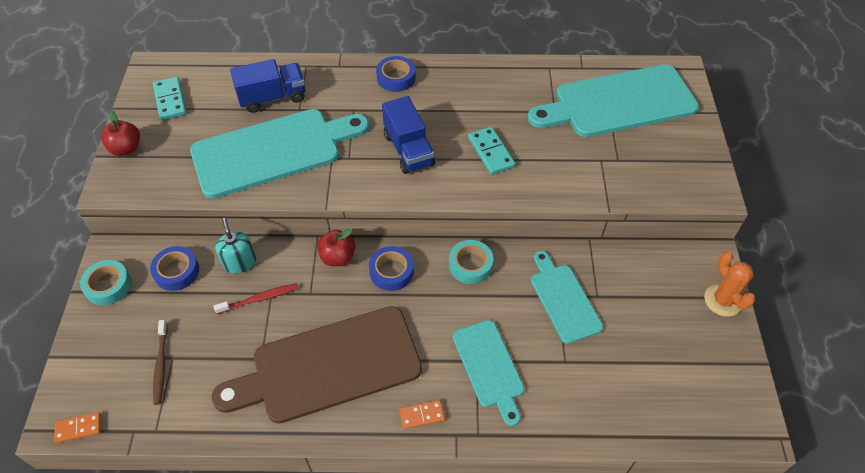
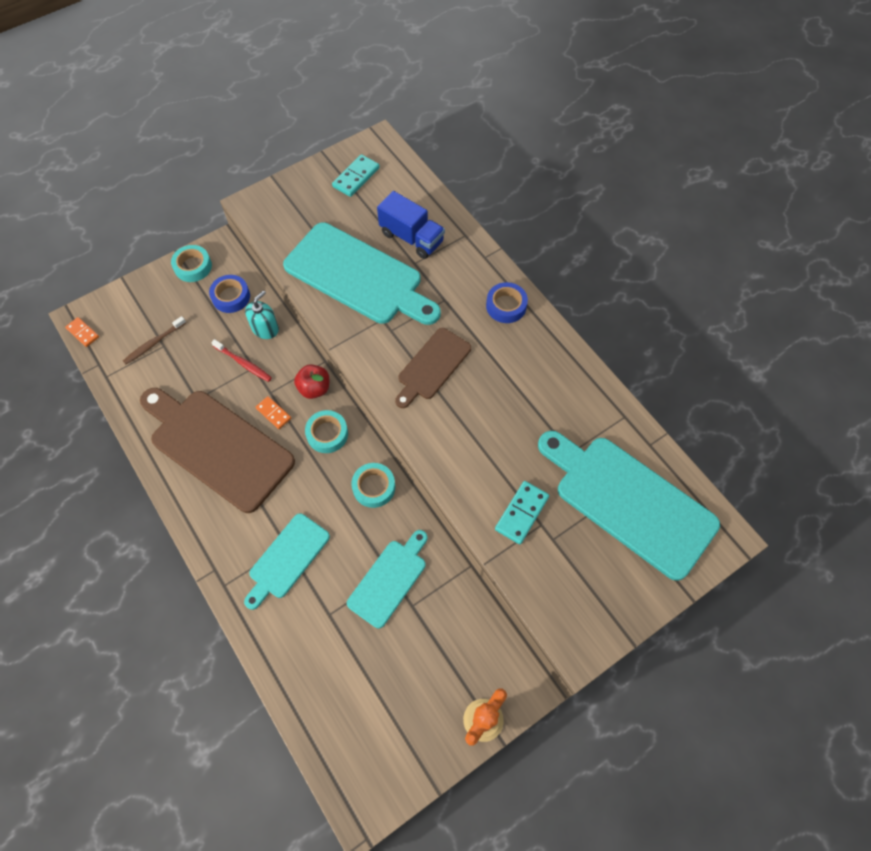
camera: 55 degrees right, 10 degrees up
(126, 149) = (290, 187): red apple -> none
(391, 271) = (327, 434): blue tape -> turquoise tape
(408, 150) = (432, 366): blue truck -> brown cutting board
(422, 415) = (216, 535): orange domino -> orange domino (273, 413)
(491, 152) = (479, 429): turquoise domino -> turquoise domino (522, 513)

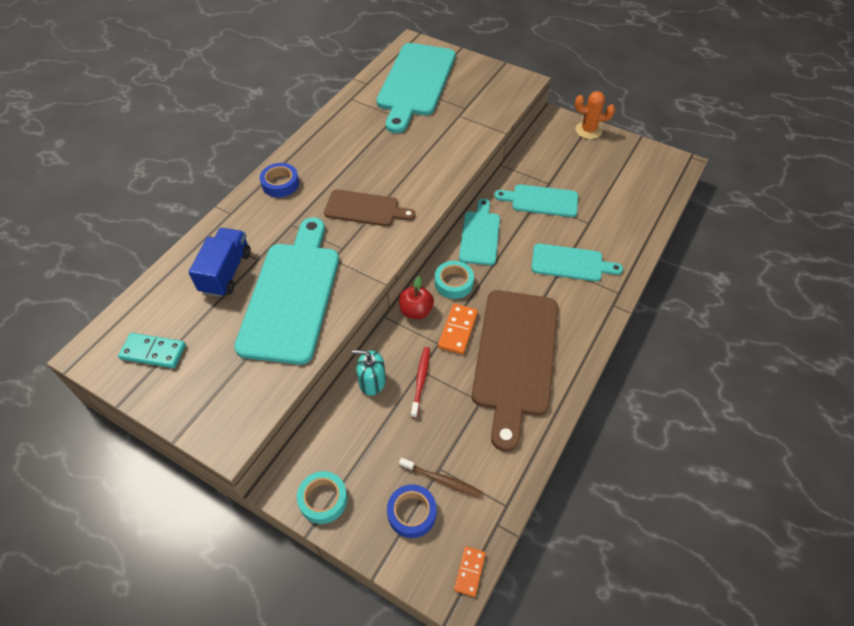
camera: 115 degrees left, 10 degrees down
(231, 297) = (347, 435): blue tape -> blue tape (412, 513)
(273, 413) = (458, 330): orange domino -> orange domino, size x1.53
(374, 487) = (479, 235): turquoise tape -> turquoise cutting board
(522, 513) = (457, 126): turquoise domino -> none

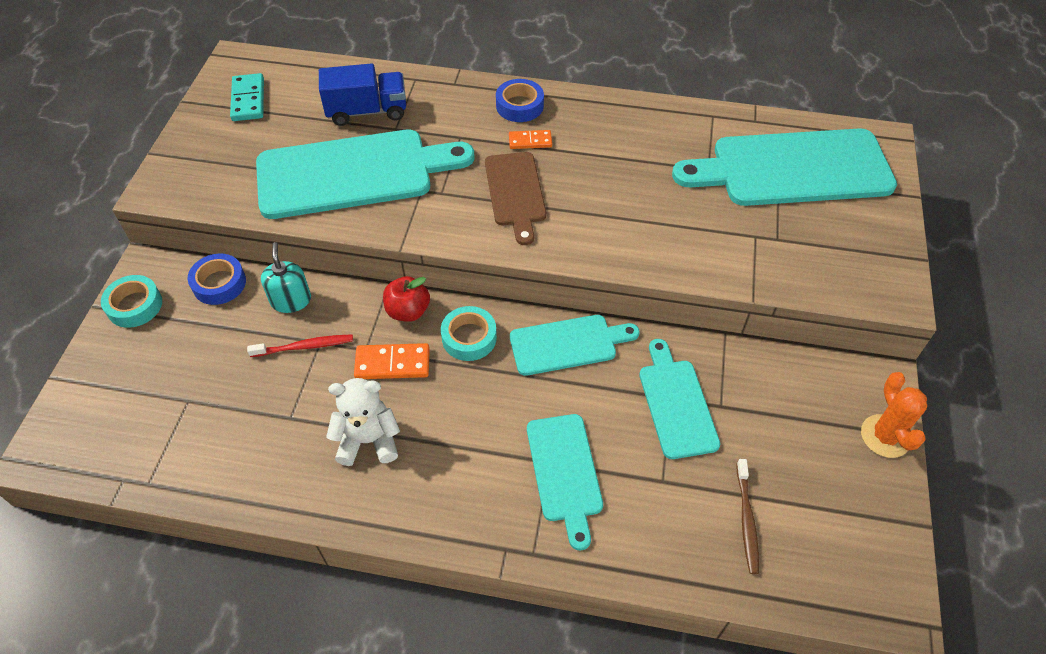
camera: 70 degrees right, 0 degrees up
(412, 513) = (128, 389): blue tape -> blue tape (219, 283)
(442, 480) = (172, 407): brown toothbrush -> brown toothbrush (746, 520)
(470, 571) = (62, 465): orange domino -> orange domino (530, 141)
(515, 357) = (368, 440): brown cutting board -> white teddy bear

